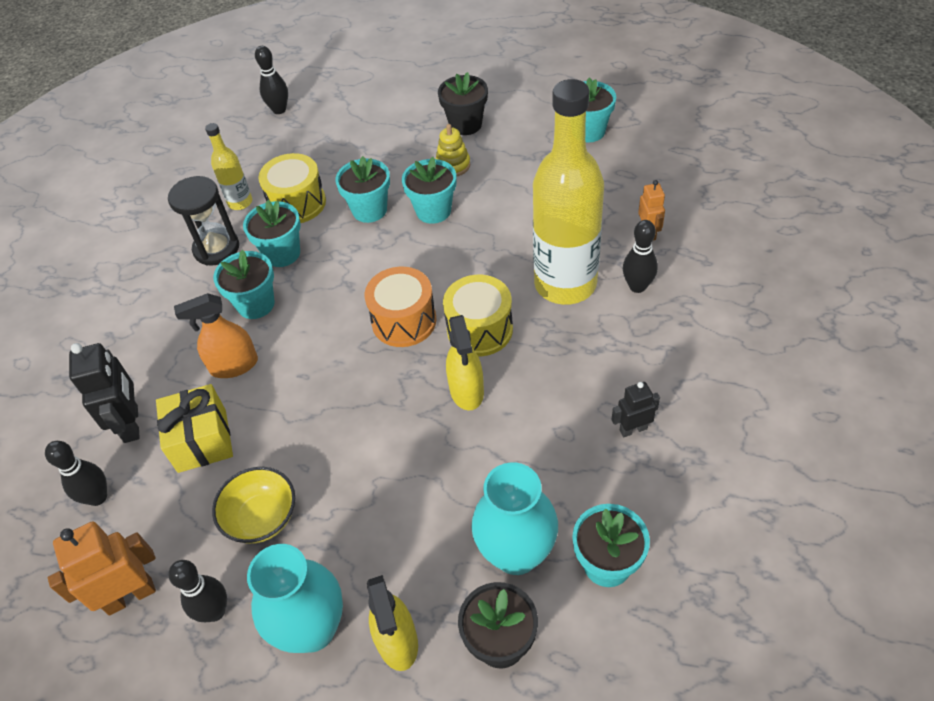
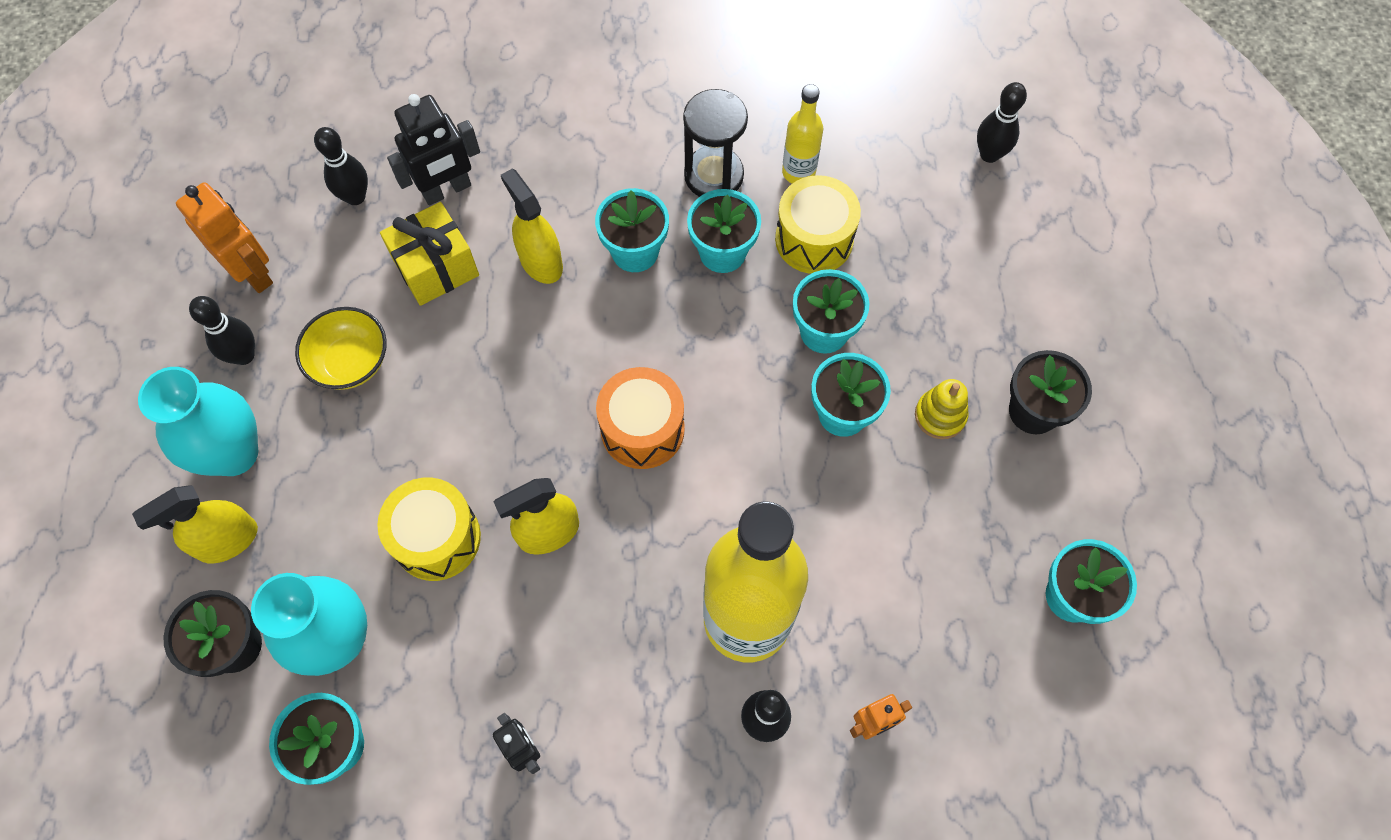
camera: 70 degrees right, 15 degrees up
(234, 365) = (541, 261): orange spray bottle -> yellow spray bottle
(479, 329) = (646, 525): yellow drum -> yellow drum (437, 538)

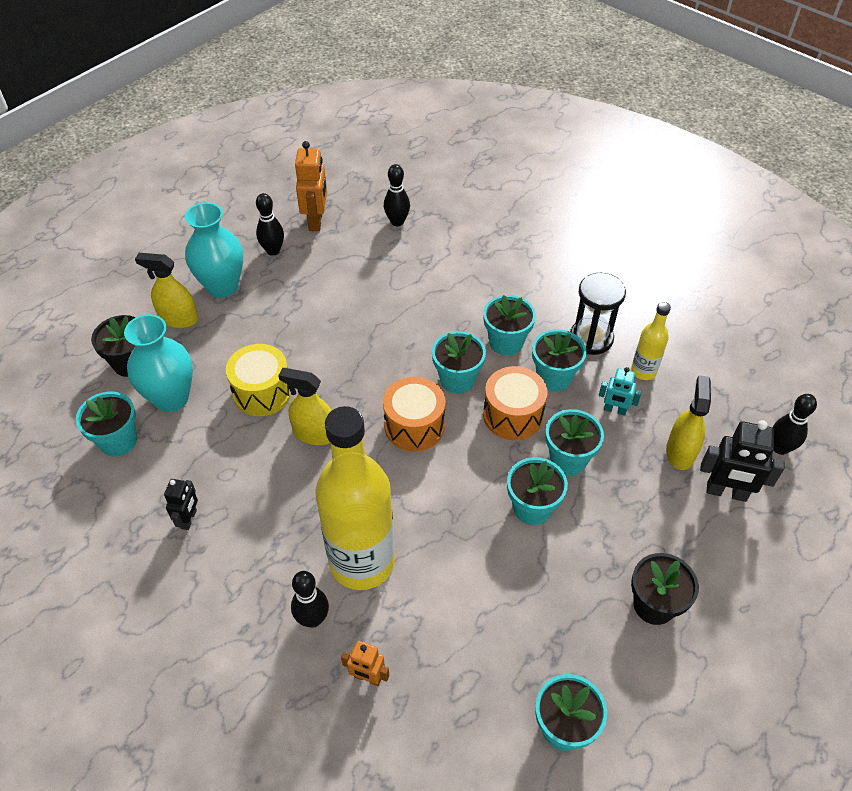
camera: 45 degrees right, 15 degrees down
(351, 362) = (314, 288): yellow bowl -> none
(436, 267) = (399, 277): yellow gift -> none
(447, 190) = (443, 248): black robot -> black robot (726, 492)
(541, 261) = (452, 311): yellow spray bottle -> yellow spray bottle (680, 452)
(630, 338) = (457, 379): none -> turquoise flower pot
(726, 330) = (513, 415): none -> orange drum
(814, 239) = (614, 410): yellow drum -> turquoise robot
(940, 415) = (590, 557): yellow stacking toy -> none

